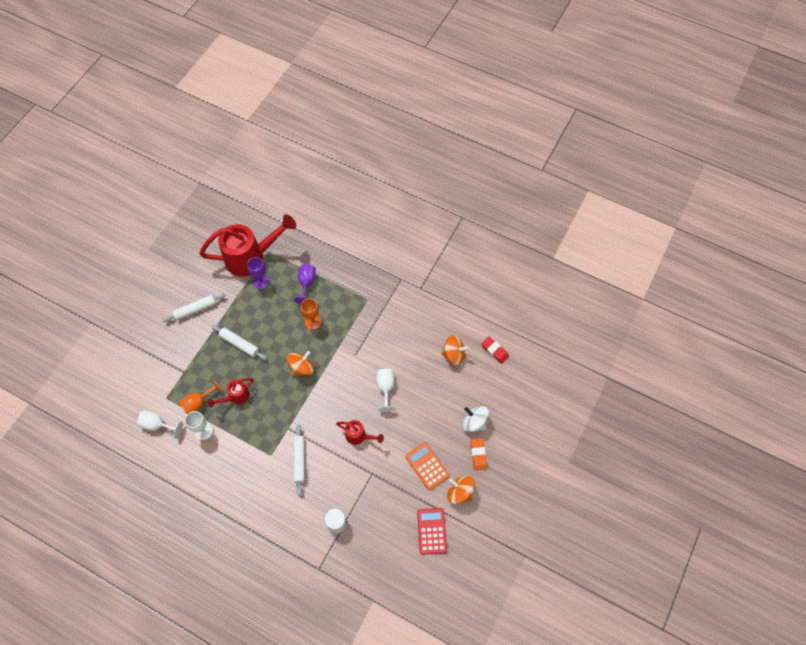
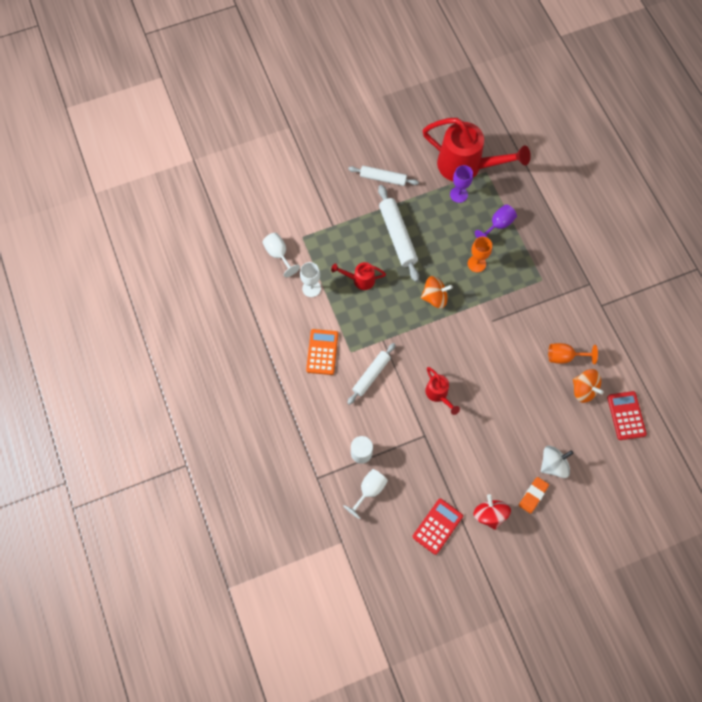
camera: 40 degrees right, 5 degrees up
(198, 403) = (325, 261): orange goblet -> orange goblet (564, 356)
(239, 344) = (397, 236): white rolling pin -> white rolling pin, size x1.50
(385, 388) = (495, 371): white goblet -> white goblet (369, 490)
(427, 466) = (478, 468): orange calculator -> orange calculator (322, 352)
(460, 492) = (489, 514): orange spinning top -> red spinning top
(474, 422) = (553, 464): white spinning top -> white spinning top turned 75 degrees clockwise
(494, 351) = (626, 415): red eraser -> red calculator

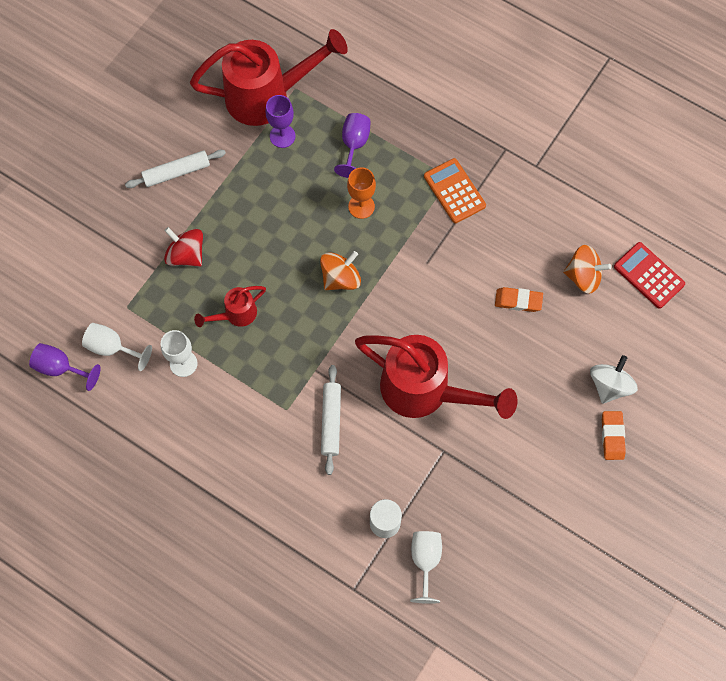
camera: 35 degrees left, 0 degrees up
(243, 247) = (60, 368): none -> purple goblet
(322, 352) = (252, 433): orange calculator -> orange calculator (454, 191)
(397, 236) = (244, 232): white rolling pin -> none
(437, 526) = (532, 547): red calculator -> none
(438, 395) = (426, 391): red watering can -> red watering can, size x2.11
(489, 514) = (580, 492): red spinning top -> red spinning top (186, 254)
(532, 378) = (518, 301): none -> orange eraser
(564, 356) = (536, 252): orange goblet -> none

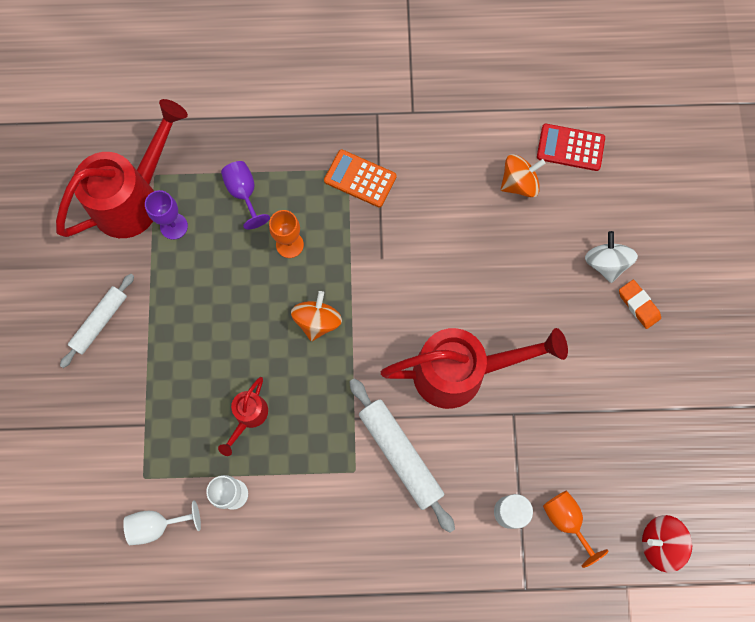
camera: 35 degrees left, 5 degrees up
(60, 368) = (122, 577): purple goblet -> none
(186, 254) = (164, 392): red spinning top -> red spinning top (659, 543)
(331, 421) = (400, 455): white rolling pin -> white rolling pin, size x1.50
(425, 561) = (566, 520): white goblet -> orange goblet
(518, 301) = (481, 240): orange eraser -> none

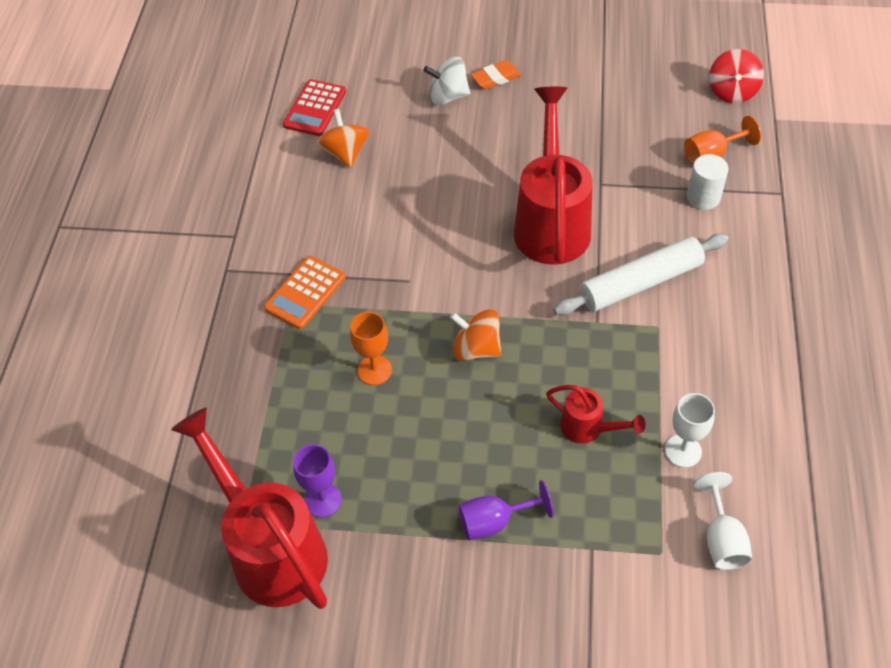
camera: 80 degrees left, 20 degrees down
(100, 322) = (444, 600): white rolling pin -> none
(244, 193) = (295, 415): purple goblet -> purple goblet (494, 521)

